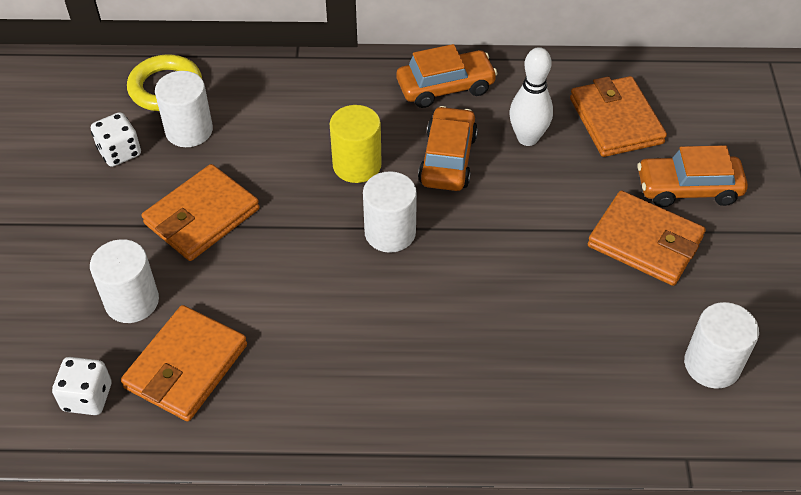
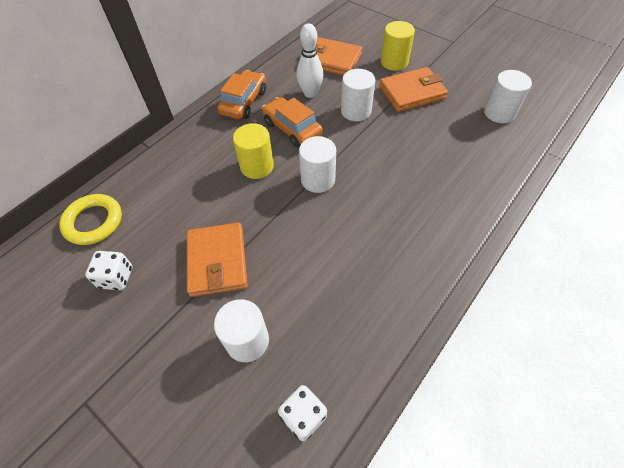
camera: 50 degrees left, 5 degrees up
(186, 366) = (326, 337): orange wallet -> none
(189, 130) = (142, 229): white cylinder -> white cylinder (356, 111)
(688, 188) = (394, 62): orange car -> yellow cylinder

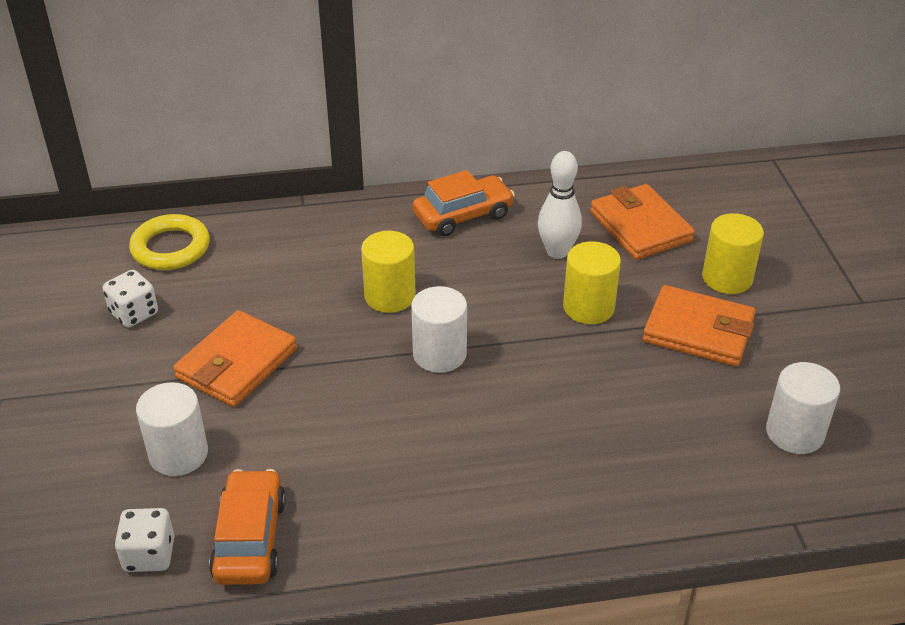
camera: 40 degrees right, 15 degrees down
(292, 128) = (482, 279): orange car -> orange car (250, 538)
(356, 111) = (588, 307): white cylinder -> yellow cylinder

